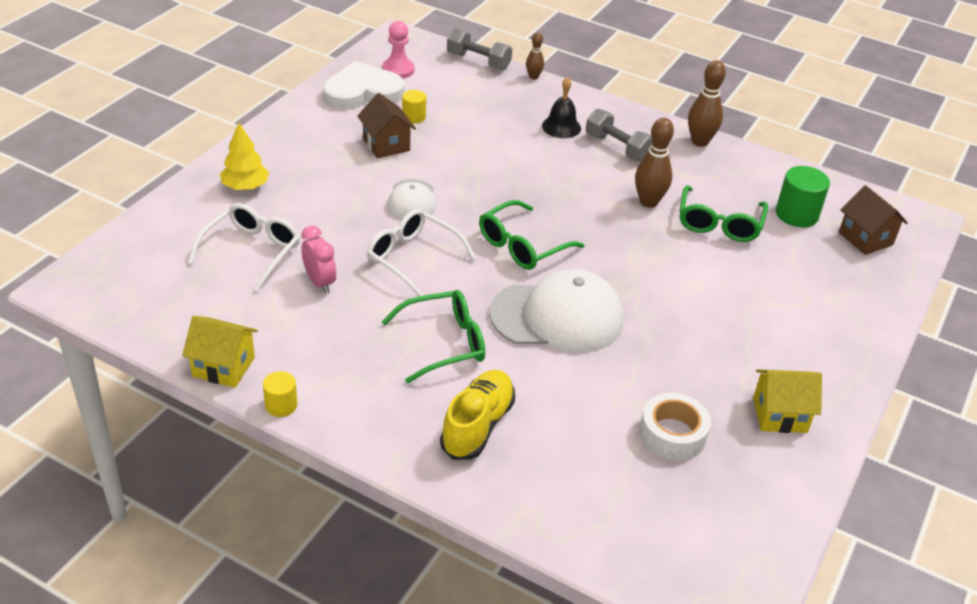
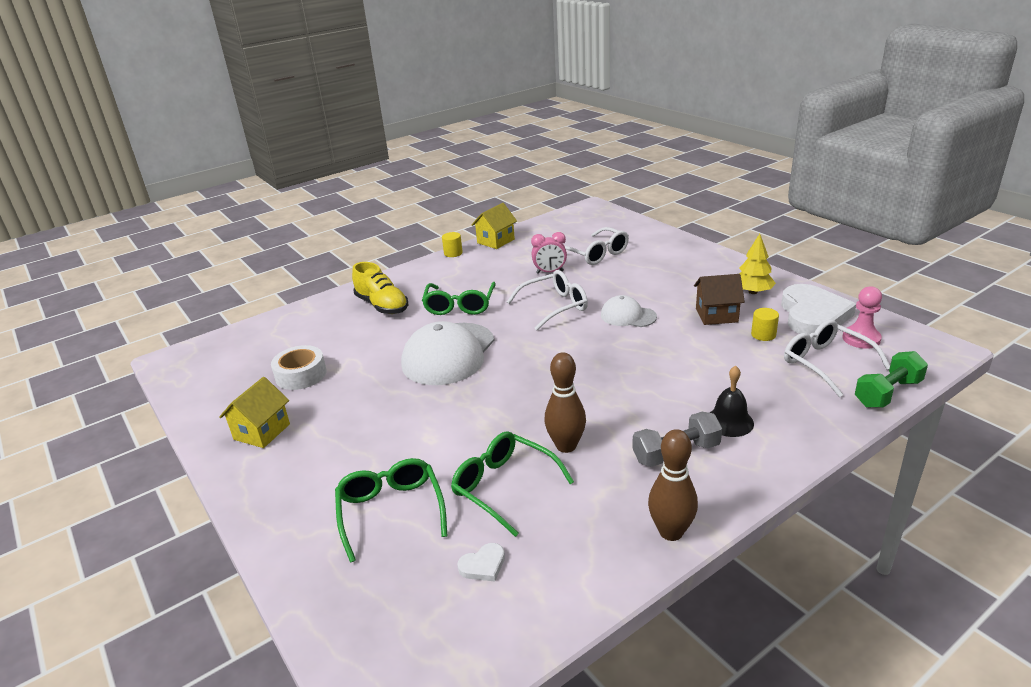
camera: 120 degrees right, 10 degrees down
(245, 187) = (672, 256): yellow tree -> yellow tree (752, 292)
(448, 86) = (826, 363): none -> white glasses
(478, 61) = (887, 393): grey dumbbell -> green dumbbell
(522, 246) = (541, 355): green glasses -> green glasses (391, 511)
(533, 77) = (850, 427): brown bowling pin -> none
(796, 214) = (483, 565): green cylinder -> white heart
(865, 238) = (401, 616): brown house -> none

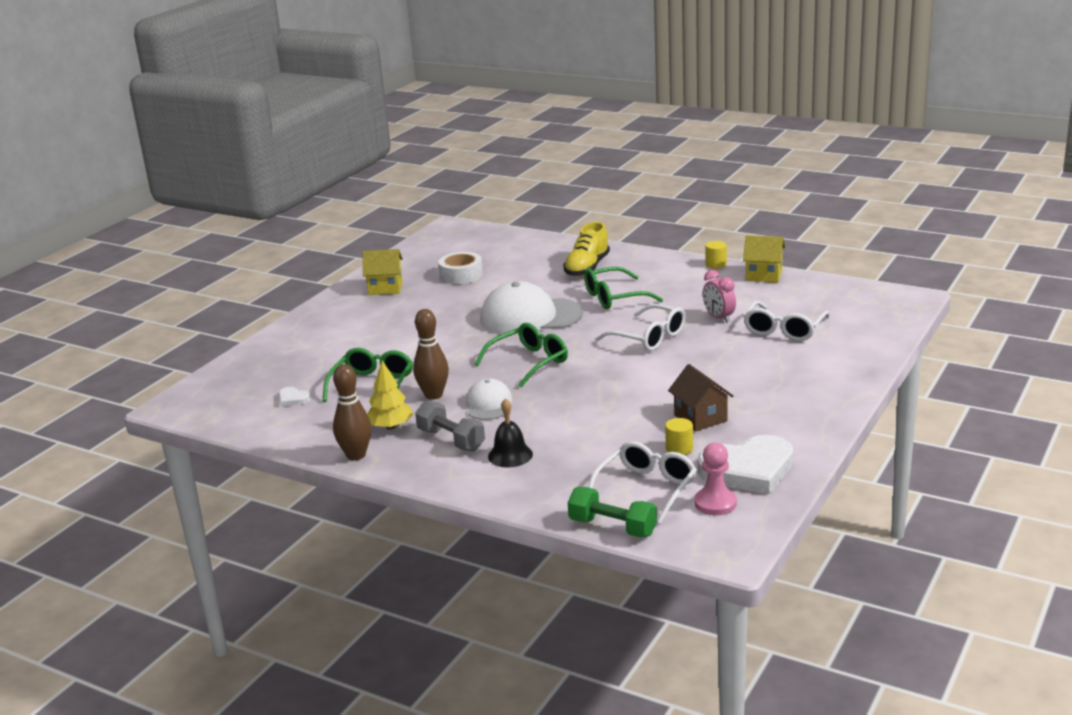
camera: 65 degrees right, 5 degrees down
(391, 511) = (328, 355): green glasses -> green glasses (529, 362)
(628, 316) = (660, 375): white cap -> white cap (488, 404)
(752, 292) = (773, 429): yellow tree -> yellow tree (391, 426)

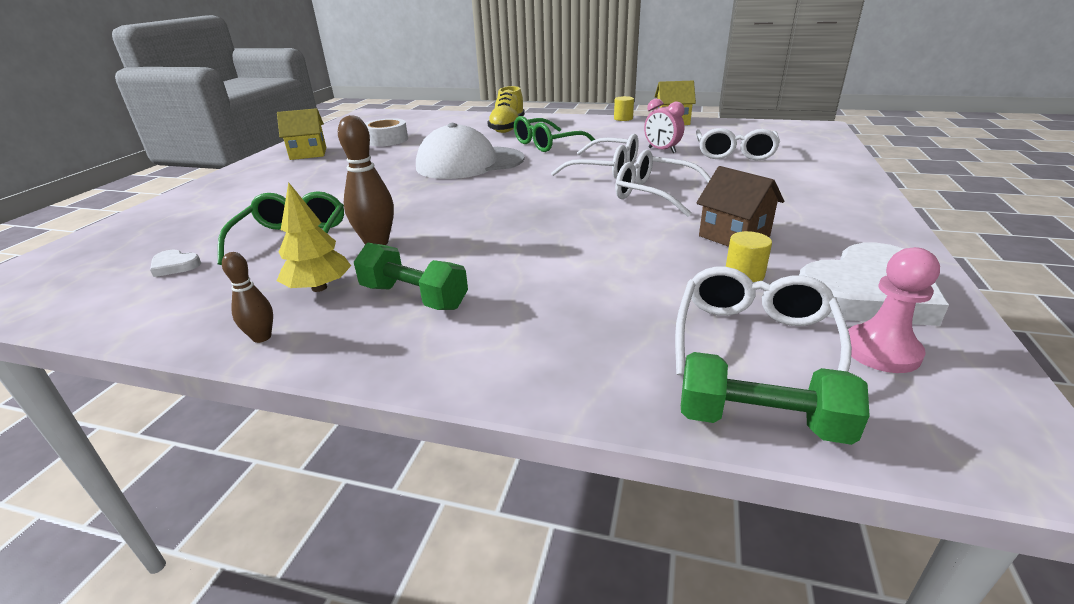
camera: 15 degrees left, 5 degrees up
(356, 455) = (262, 337): brown bowling pin -> brown bowling pin, size x0.58
(451, 440) = (414, 297): grey dumbbell -> green dumbbell
(488, 404) = (454, 246): white cap -> none
(510, 455) = (511, 310): black bell -> none
(529, 362) = (486, 200): green glasses -> none
(671, 371) = (654, 194): none -> white glasses

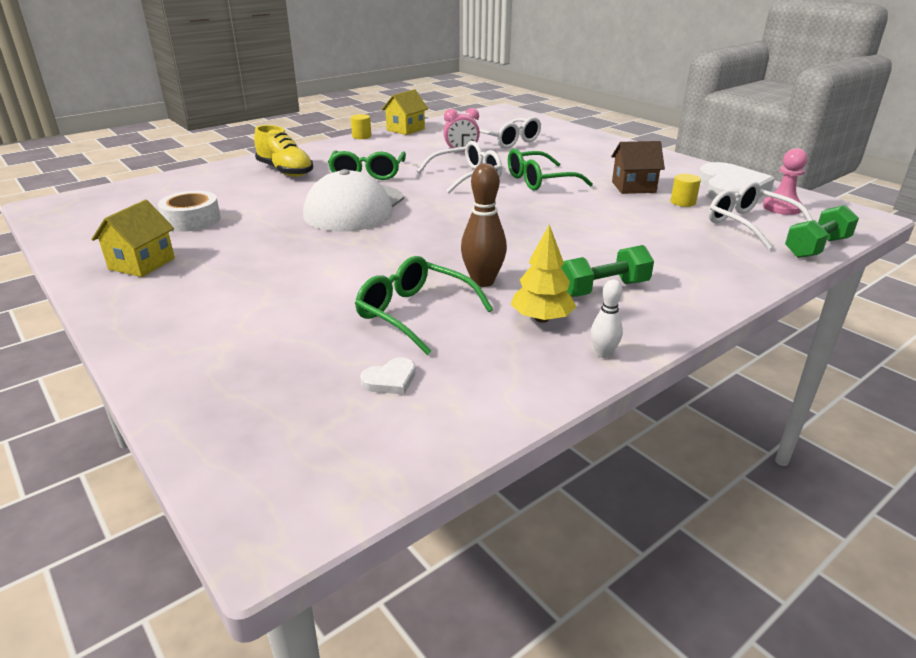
camera: 55 degrees left, 0 degrees up
(262, 337) = (603, 353): brown bowling pin -> white bowling pin
(654, 194) = (539, 181): white glasses -> green glasses

